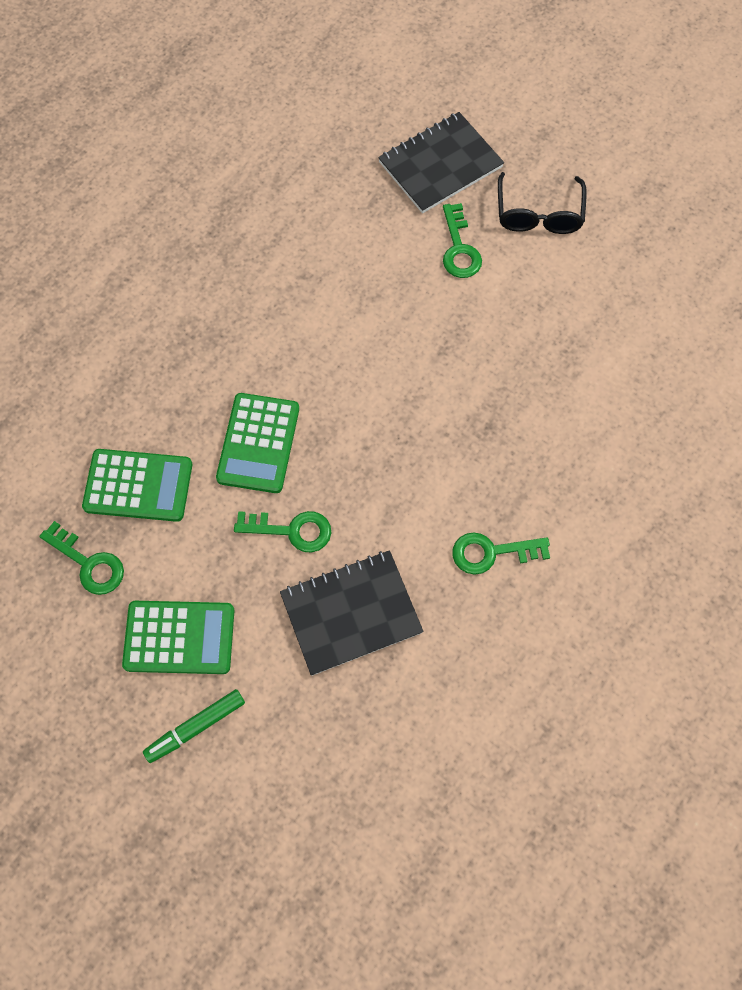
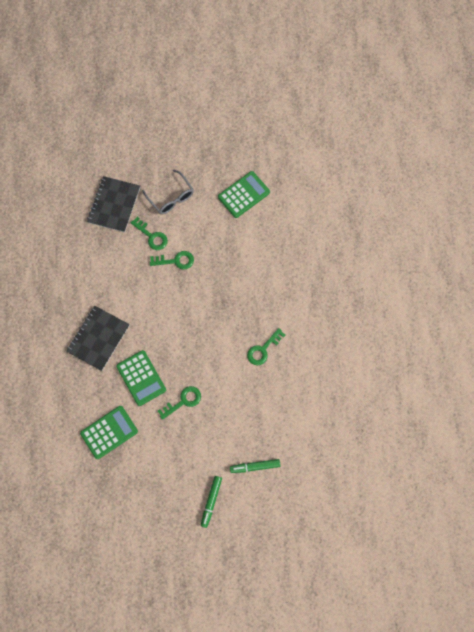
camera: 40 degrees left, 5 degrees up
(89, 563) = (117, 477): green key -> green key (176, 260)
(179, 638) = (176, 475): green calculator -> green calculator (244, 195)
(316, 731) = (255, 466): none -> green marker
(351, 613) = (231, 414): black notebook -> black notebook (98, 338)
(538, 214) = (171, 197): black glasses -> grey glasses

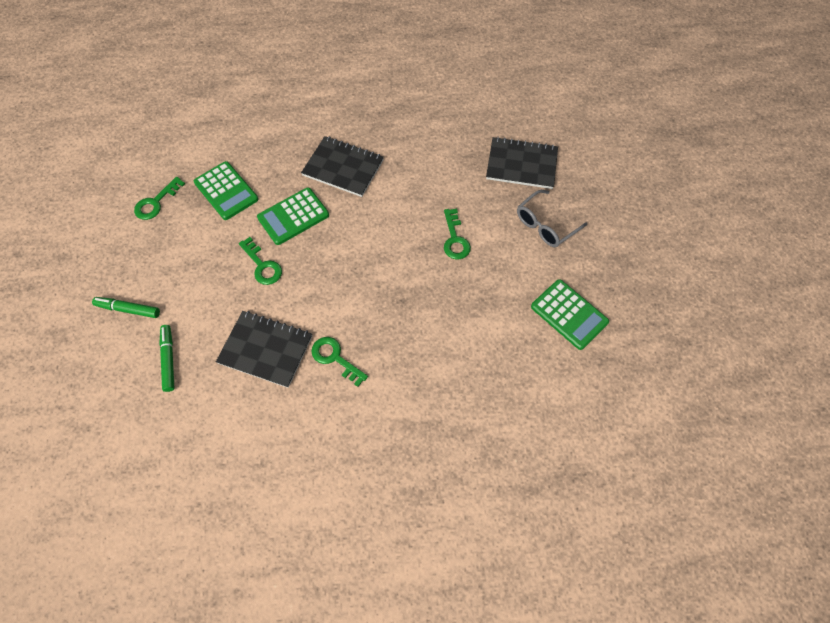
camera: 85 degrees right, 10 degrees down
(152, 236) = (485, 209): green key -> green key (156, 202)
(252, 397) = (265, 349): none -> black notebook

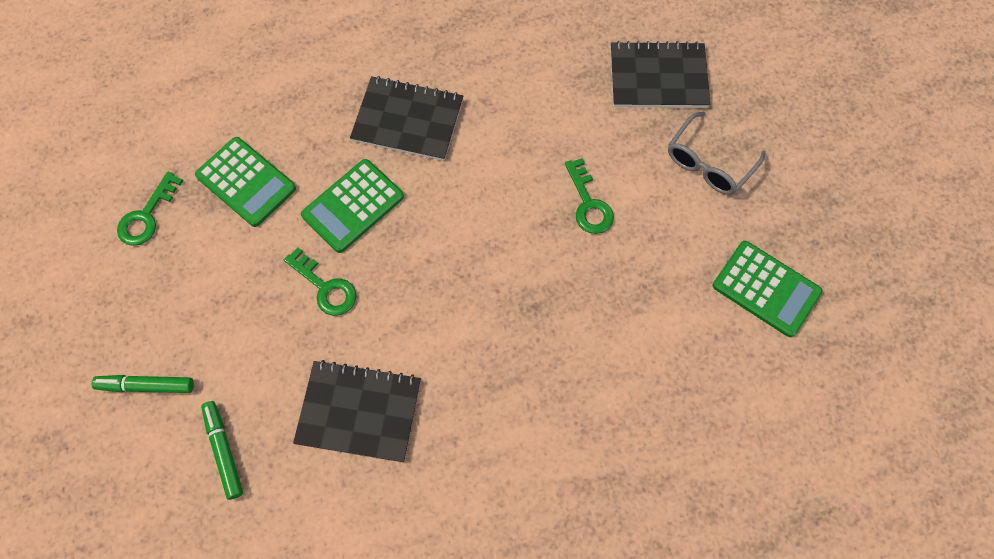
camera: 10 degrees left, 5 degrees up
(335, 358) = (459, 407): green key -> none

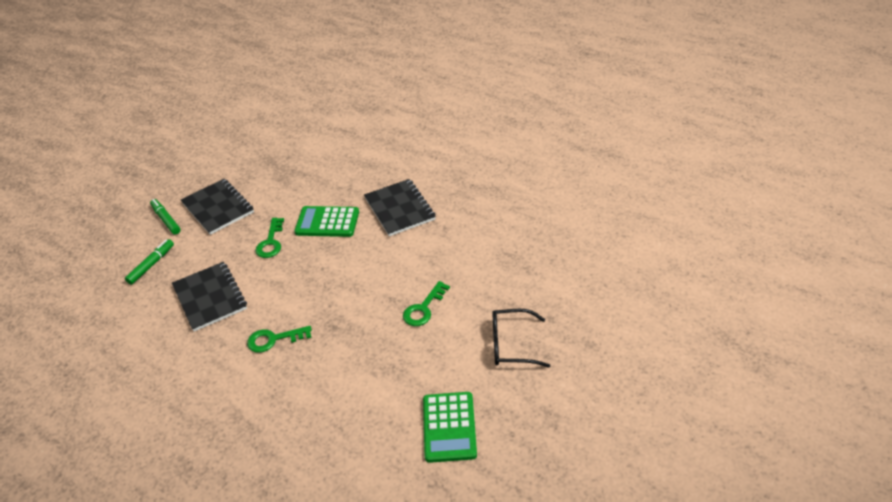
camera: 55 degrees right, 25 degrees down
(147, 216) = (255, 164): green key -> green key (274, 339)
(246, 182) = (304, 181): green calculator -> none
(658, 77) = (546, 286): black notebook -> black notebook (218, 208)
(708, 163) = (511, 345): grey glasses -> black glasses

